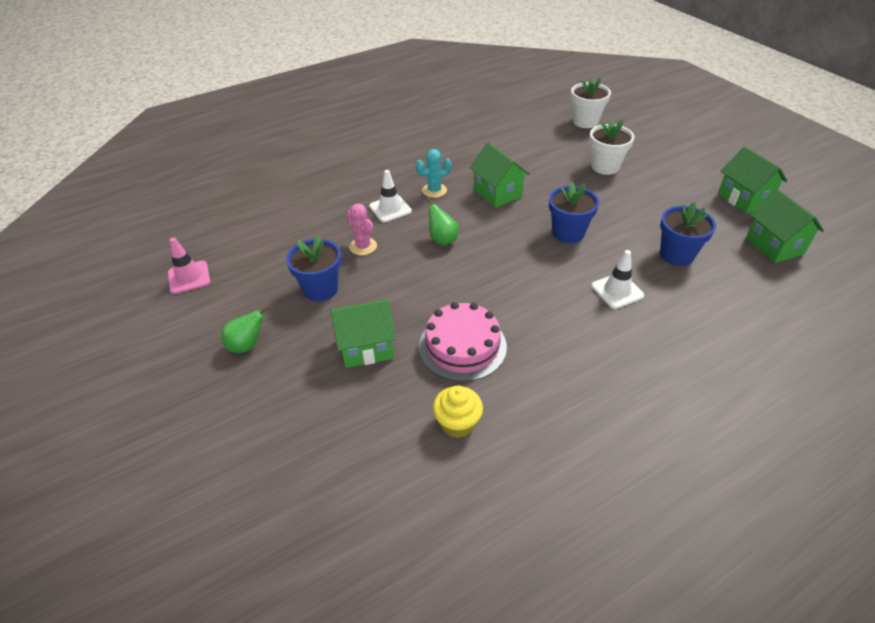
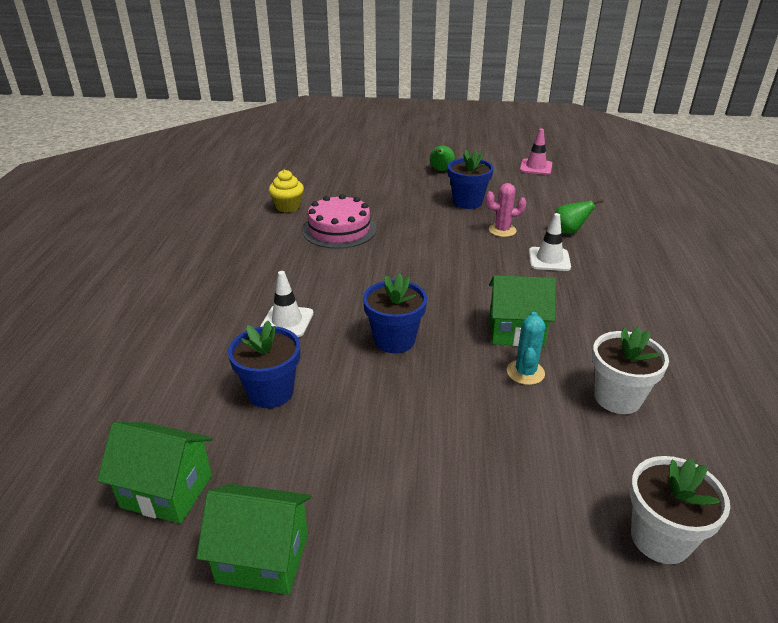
camera: 125 degrees right, 10 degrees down
(366, 347) = (387, 200): green house -> none
(434, 190) = (560, 294): turquoise cactus -> turquoise cactus (525, 372)
(442, 240) = (469, 267): green pear -> green pear (568, 232)
(605, 166) = (492, 459): white flower pot -> white flower pot (617, 398)

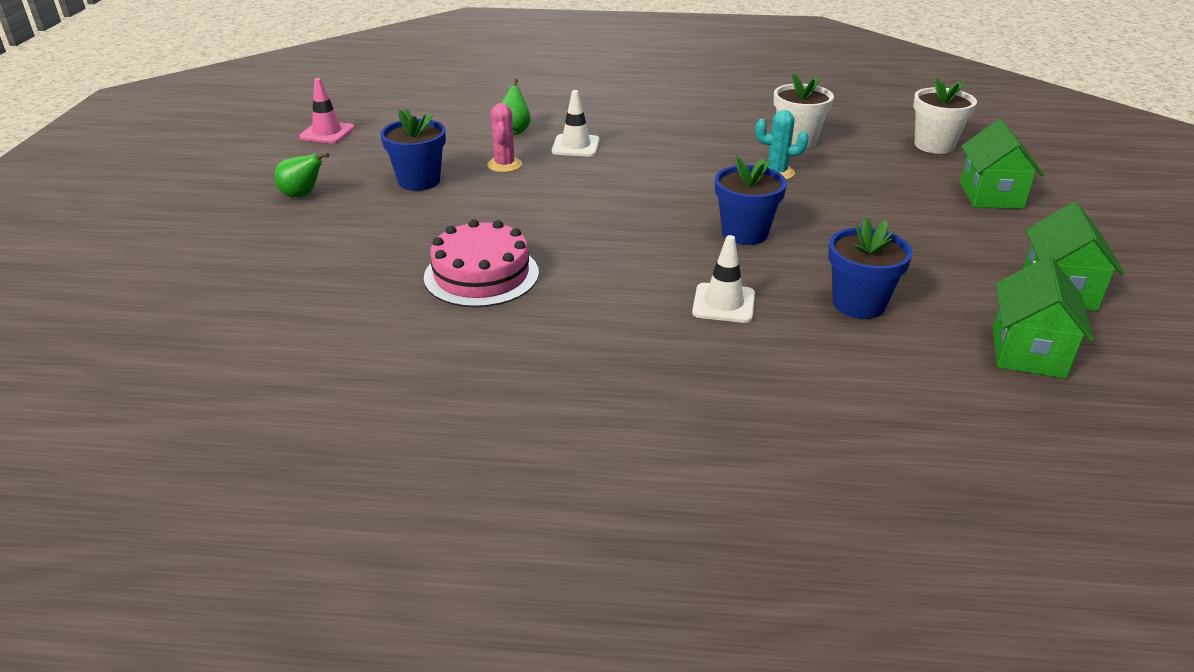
camera: 90 degrees left, 0 degrees up
(288, 207) = (387, 327): yellow cupcake -> none
(516, 331) = (713, 172): green house -> green house (991, 195)

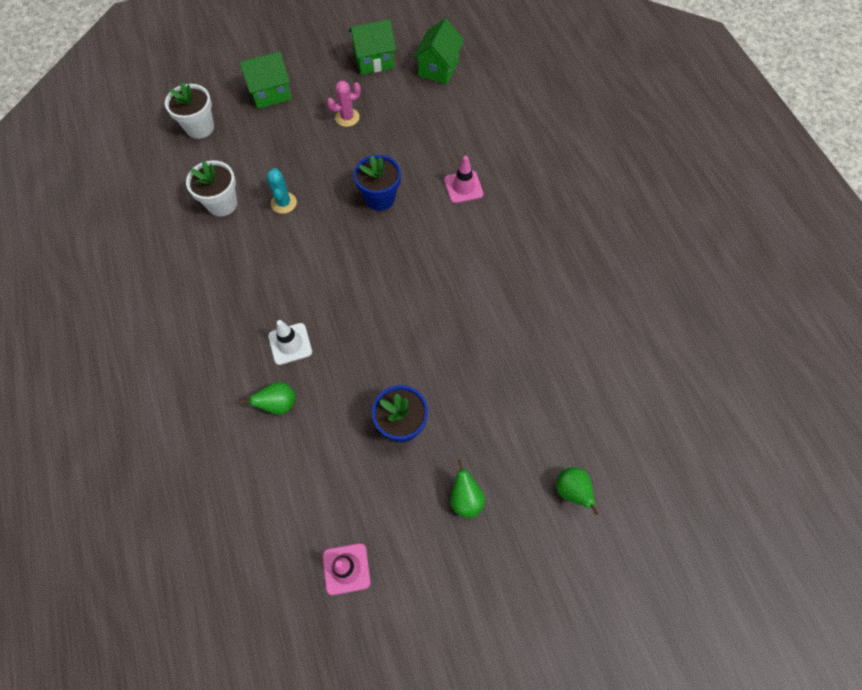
camera: 115 degrees left, 30 degrees up
(219, 255) = (572, 491): none -> green pear
(481, 275) = (502, 314): pink cake -> none
(504, 165) = (346, 378): pink cactus -> pink cactus (347, 117)
(723, 303) = (463, 187): white traffic cone -> pink traffic cone
(858, 304) = (431, 132): blue flower pot -> none
(1028, 352) = (438, 68): green house -> green house turned 60 degrees counterclockwise

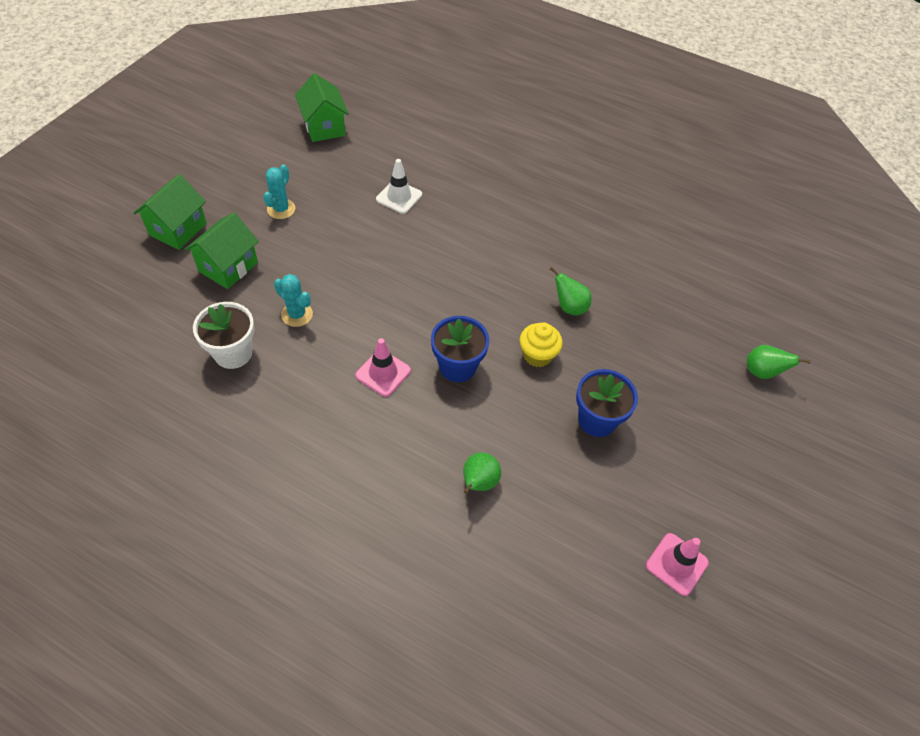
camera: 45 degrees left, 10 degrees down
(200, 127) = (131, 300): white flower pot -> none
(290, 344) = (434, 426): white traffic cone -> white traffic cone (399, 197)
(347, 117) = (281, 209): pink cactus -> turquoise cactus
(374, 60) = (256, 150): green house -> green house (228, 267)
(380, 198) = (384, 257): blue flower pot -> blue flower pot (457, 366)
(410, 346) = (537, 355): none -> yellow cupcake
(463, 187) = (446, 207): pink traffic cone -> pink traffic cone (383, 373)
(465, 499) = (701, 436): green pear -> green pear (569, 307)

